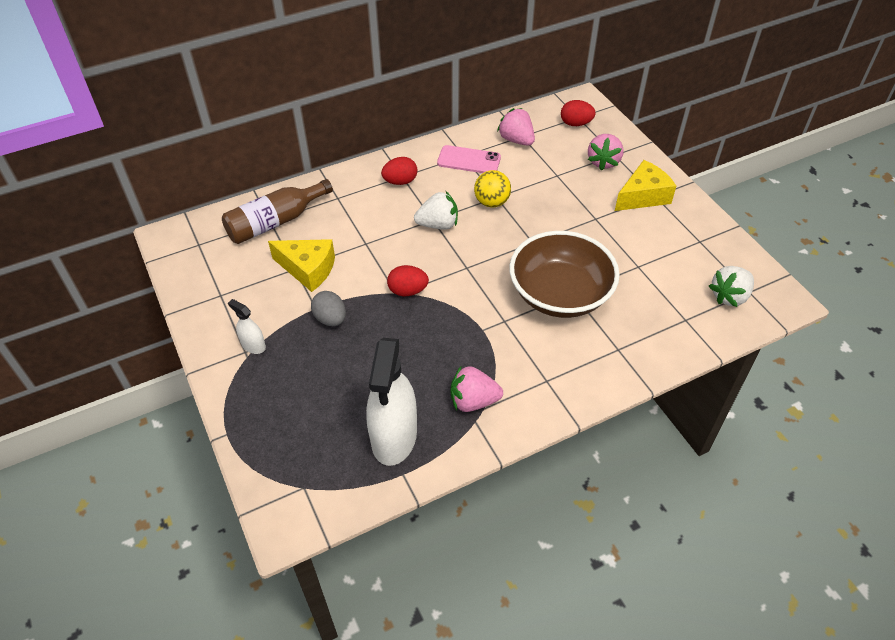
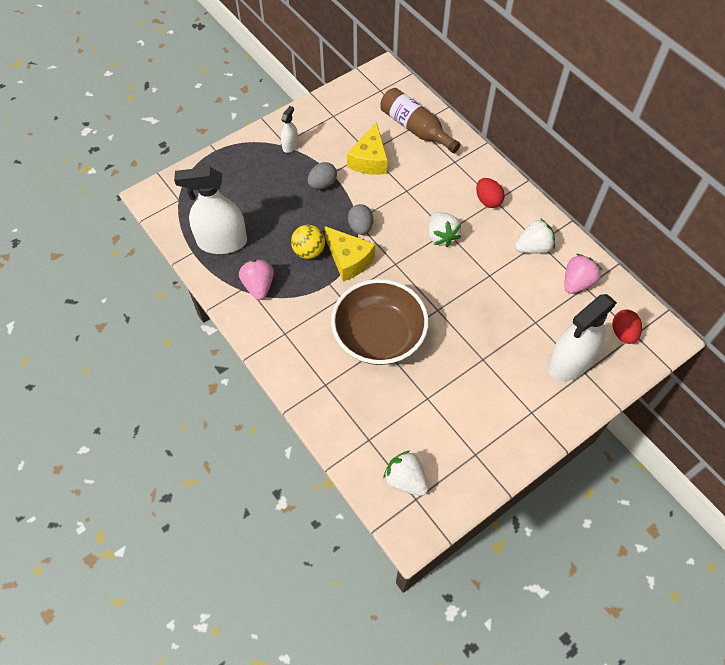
camera: 80 degrees right, 10 degrees up
(408, 291) = (360, 227): red egg -> grey egg
(469, 160) = (533, 247): pink phone -> white strawberry
(491, 202) = (481, 272): yellow ball -> yellow ball (309, 251)
(603, 162) = (569, 362): pink strawberry -> white spray bottle
(643, 196) = (527, 401): yellow cheese -> yellow cheese (348, 259)

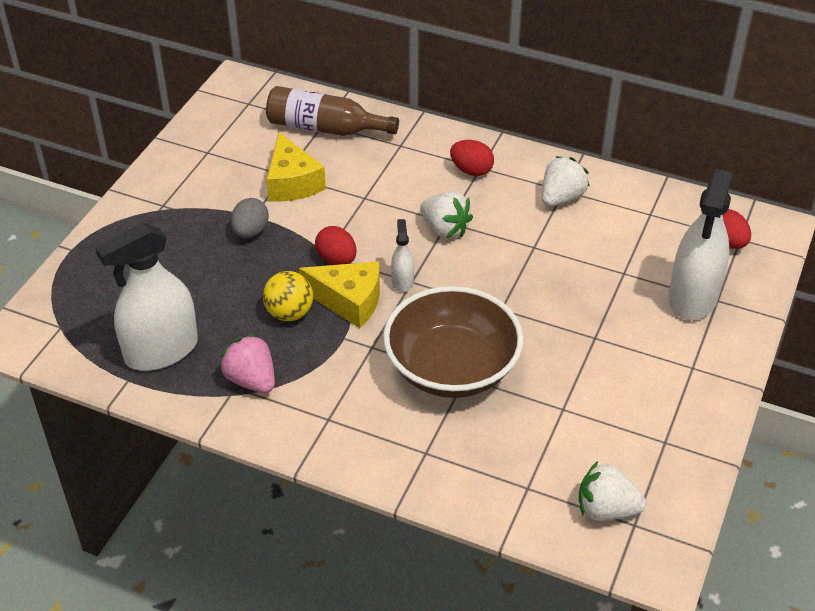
camera: 30 degrees left, 15 degrees down
(290, 145) = (174, 205): white spray bottle -> white spray bottle (402, 281)
(360, 227) = (337, 260): grey egg -> red egg
(577, 282) = (637, 213): pink strawberry -> none

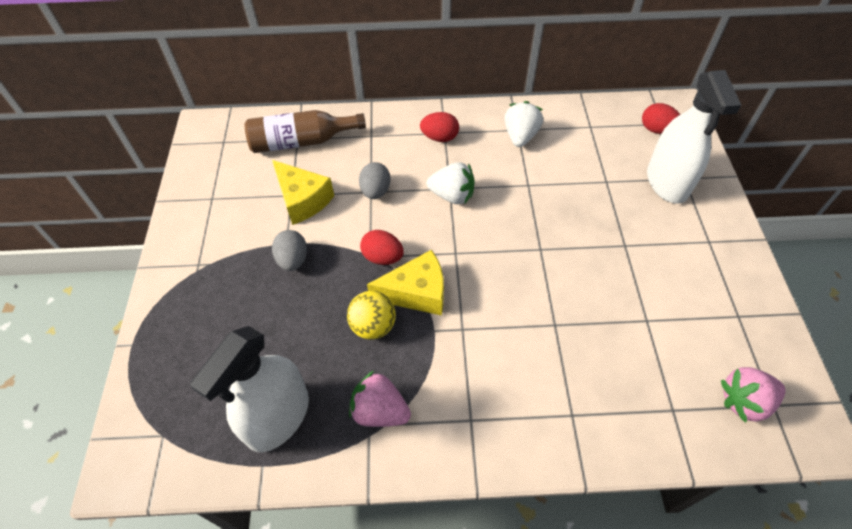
camera: 25 degrees left, 10 degrees up
(369, 199) = (375, 191): none -> grey egg
(402, 281) = (448, 256): white spray bottle -> none
(452, 368) = (539, 321): brown bowl -> none
(606, 509) = (744, 401): white strawberry -> pink strawberry

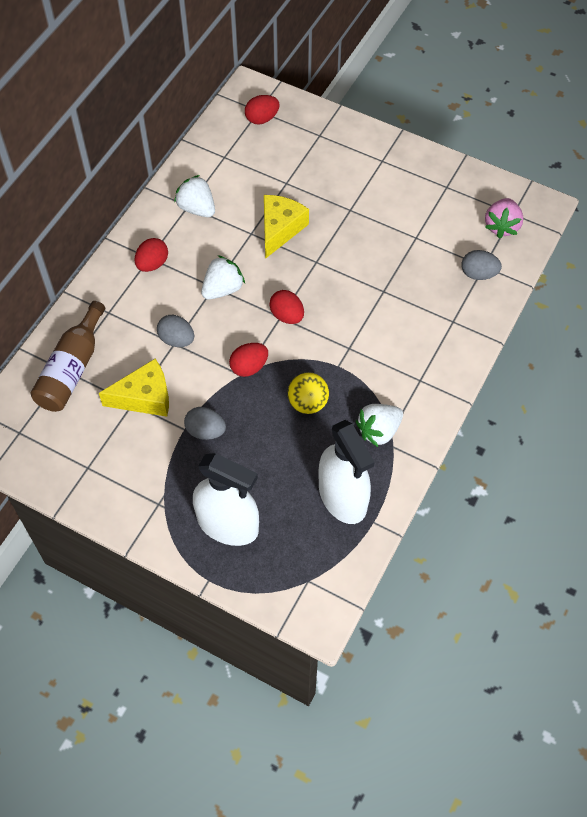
camera: 60 degrees left, 5 degrees up
(379, 411) = (379, 431): pink strawberry -> white strawberry
(416, 293) = (298, 360): yellow cheese -> yellow cheese (280, 229)
(460, 257) = (287, 316): none -> red egg
(657, 410) = (478, 274): none -> grey egg
(667, 182) = (315, 148): white spray bottle -> white spray bottle (228, 524)

